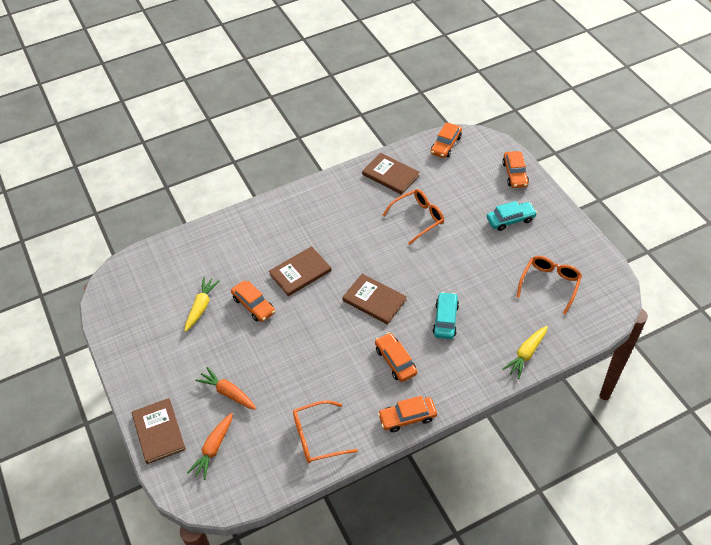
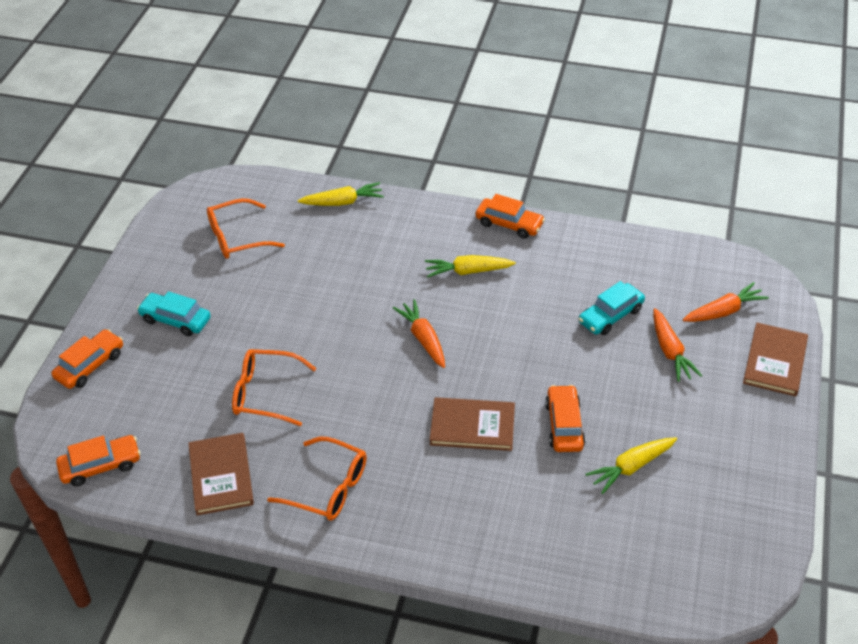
camera: 140 degrees left, 5 degrees down
(317, 437) = (609, 259): orange glasses -> orange glasses (328, 487)
(374, 300) = (423, 339): brown book -> orange carrot
(395, 361) = (468, 271): orange car -> yellow carrot
(445, 319) = (375, 274): turquoise car -> turquoise car (610, 316)

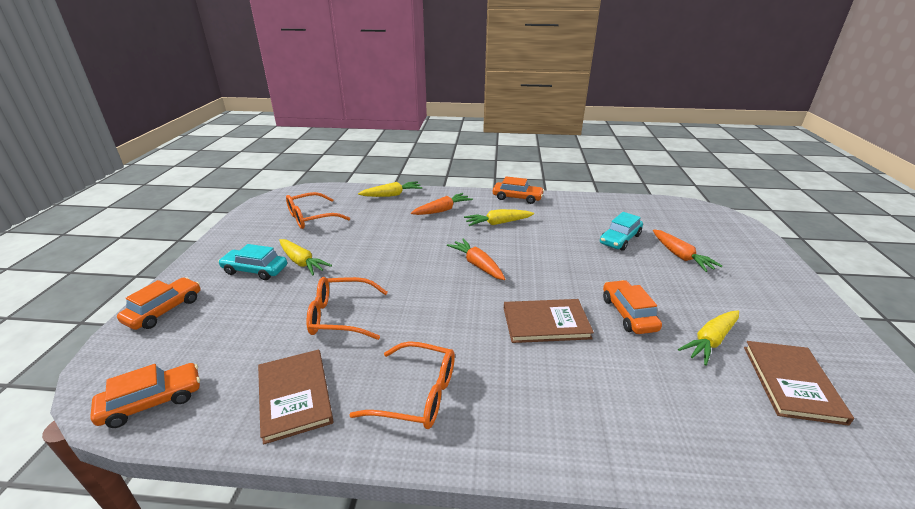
camera: 10 degrees left, 15 degrees down
(226, 313) = (302, 262): none -> yellow carrot
(723, 311) = (701, 230): orange carrot -> orange carrot (442, 210)
(775, 361) = (764, 255): brown book -> brown book (791, 383)

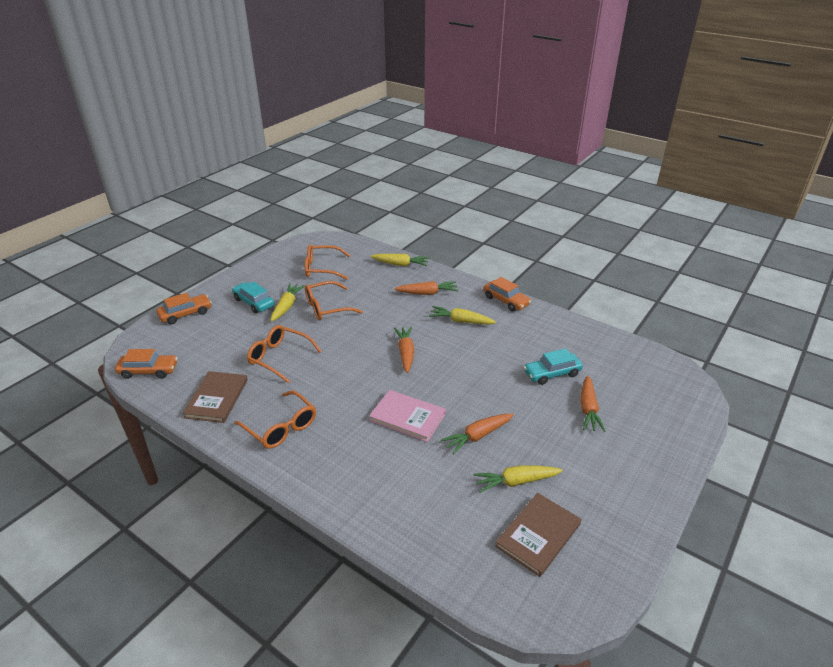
camera: 30 degrees right, 5 degrees up
(302, 262) = (287, 306): yellow carrot -> yellow carrot turned 150 degrees counterclockwise
(351, 250) = (327, 307): none -> orange glasses
(546, 323) = (407, 417): brown book -> pink book
(628, 314) = (477, 436): orange car -> orange carrot

